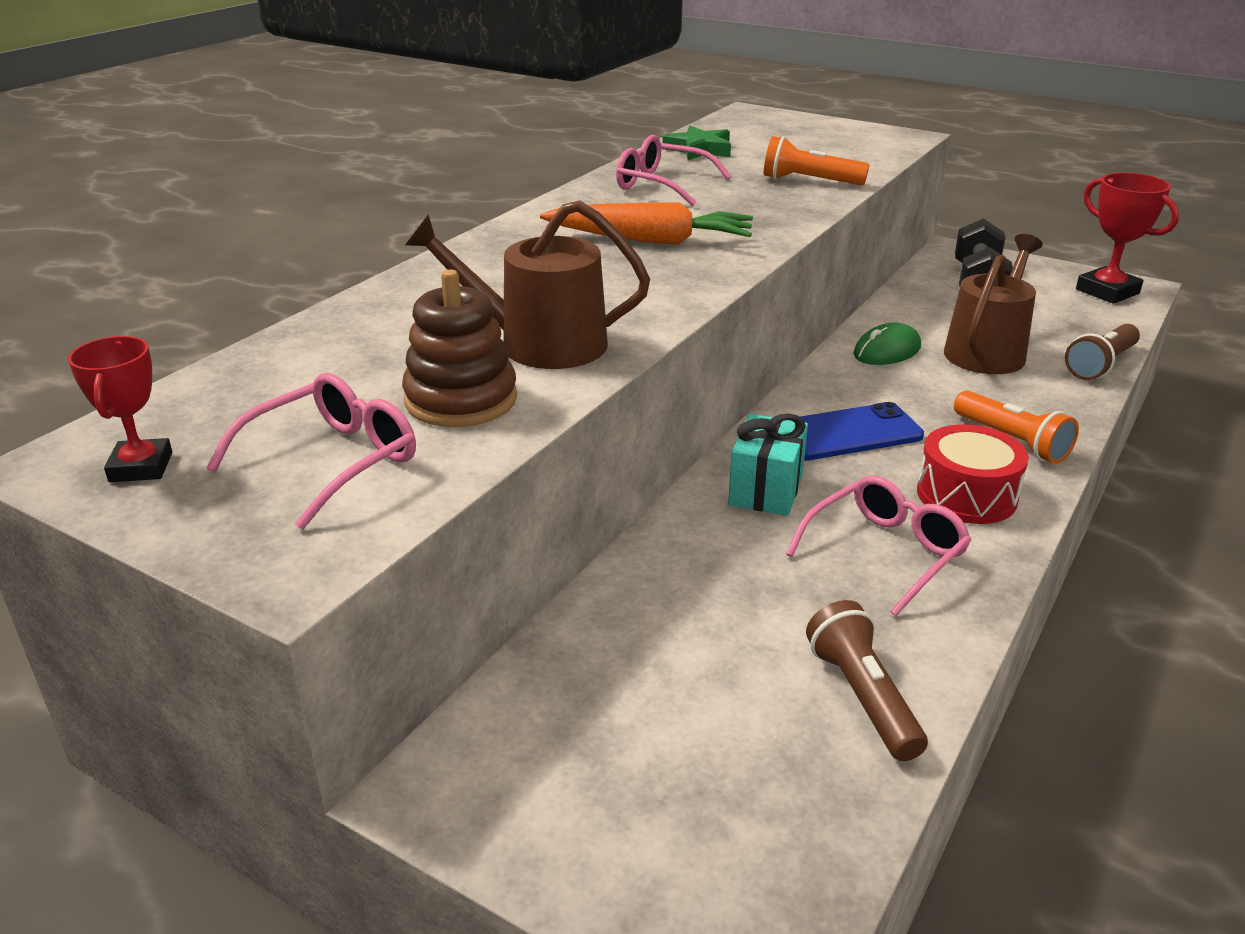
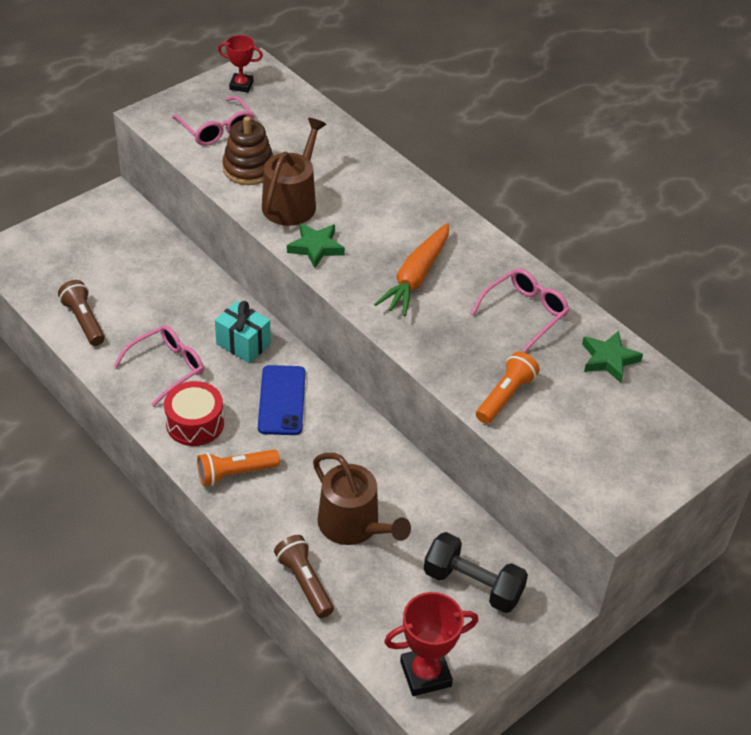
camera: 105 degrees right, 15 degrees up
(643, 308) = (316, 247): none -> green star
(863, 697) = (84, 321): brown flashlight -> brown flashlight turned 120 degrees counterclockwise
(885, 552) = (167, 368): pink glasses -> pink glasses turned 105 degrees counterclockwise
(887, 351) = (377, 467): green mouse -> none

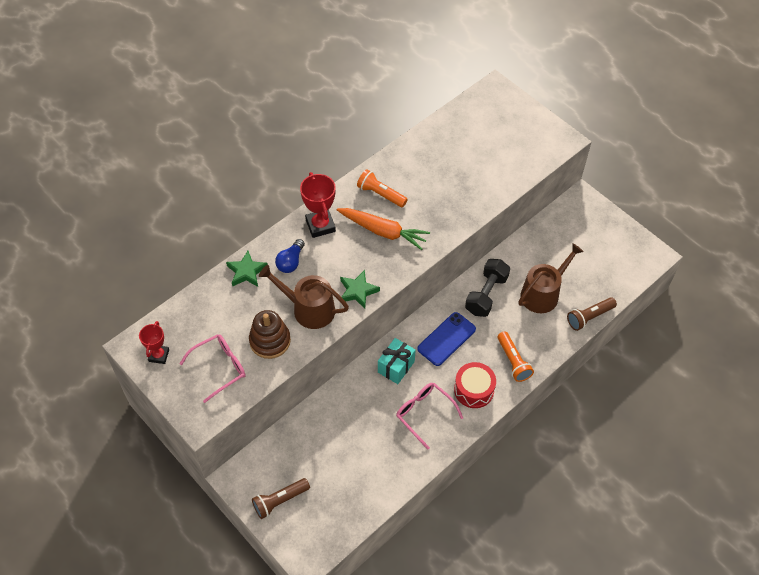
camera: 90 degrees left, 10 degrees up
(84, 321) = (381, 478): brown flashlight -> brown flashlight (280, 500)
(282, 400) = (446, 339): blue phone -> blue phone turned 45 degrees counterclockwise
(367, 189) = (291, 262): none -> blue light bulb
(425, 674) = (636, 256): red trophy -> red trophy (320, 225)
(473, 585) = (574, 234): black dumbbell -> black dumbbell (486, 294)
(505, 396) = (484, 186): orange flashlight -> orange flashlight (380, 194)
(525, 313) = (410, 173): pink glasses -> none
(609, 359) = (446, 134): green star -> green star (246, 272)

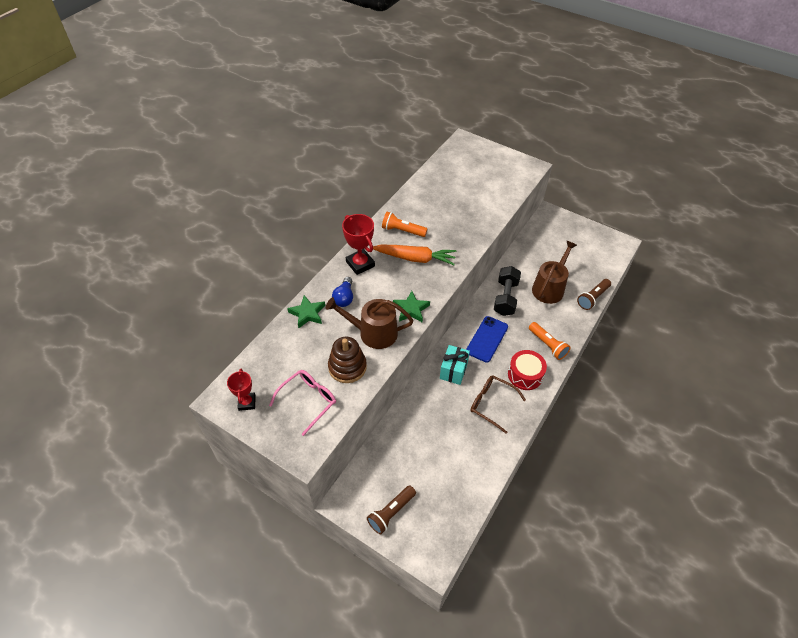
camera: 15 degrees left, 5 degrees down
(424, 414) = (491, 404): pink glasses -> brown glasses

